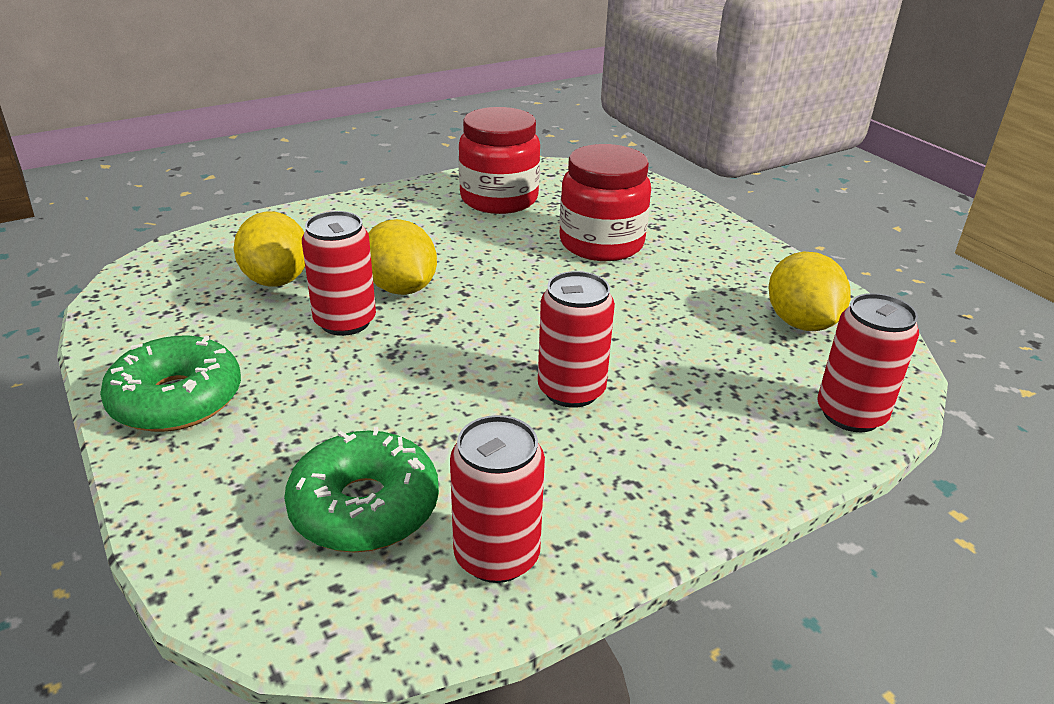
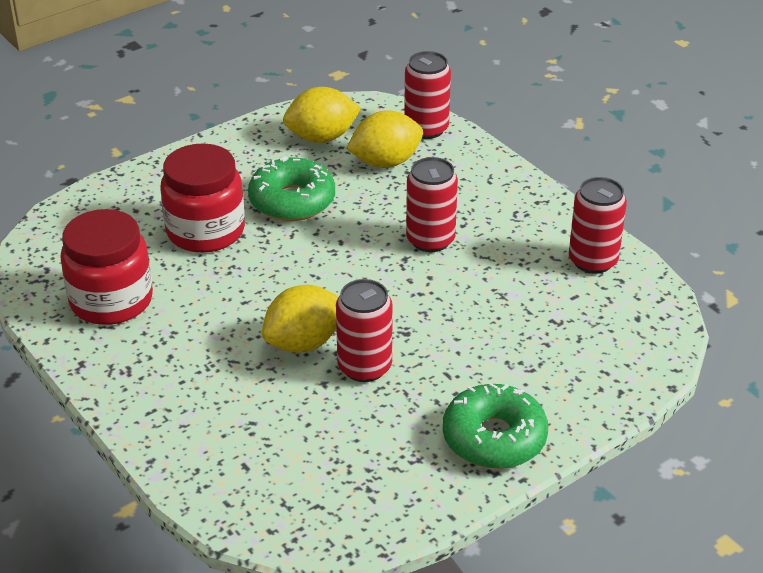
camera: 95 degrees left, 5 degrees up
(277, 280) = (300, 427): yellow lemon -> yellow lemon (385, 162)
(364, 507) = (573, 317): green donut -> green donut (292, 201)

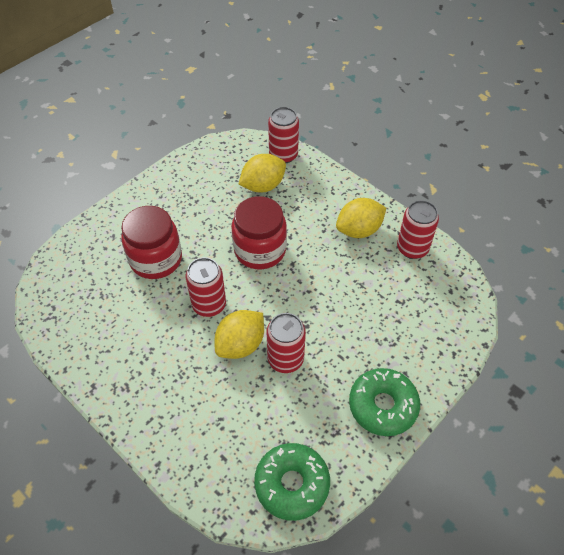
camera: 10 degrees left, 15 degrees up
(111, 301) = (103, 328): red jar -> red jar (260, 250)
(292, 201) = (208, 226): green donut -> green donut (292, 484)
(321, 137) = (217, 171): yellow lemon -> yellow lemon (359, 230)
(430, 240) = (305, 246): red can -> red can (209, 305)

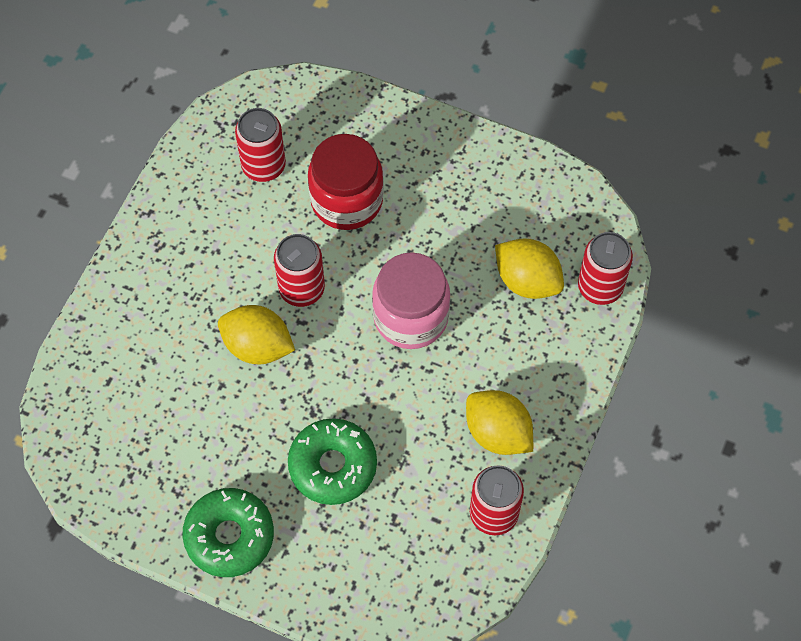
camera: 70 degrees right, 10 degrees up
(260, 250) = (410, 317): red jar -> pink jar
(285, 359) = (255, 404): red can -> red can (263, 166)
(292, 484) = (100, 463): green donut -> green donut (333, 466)

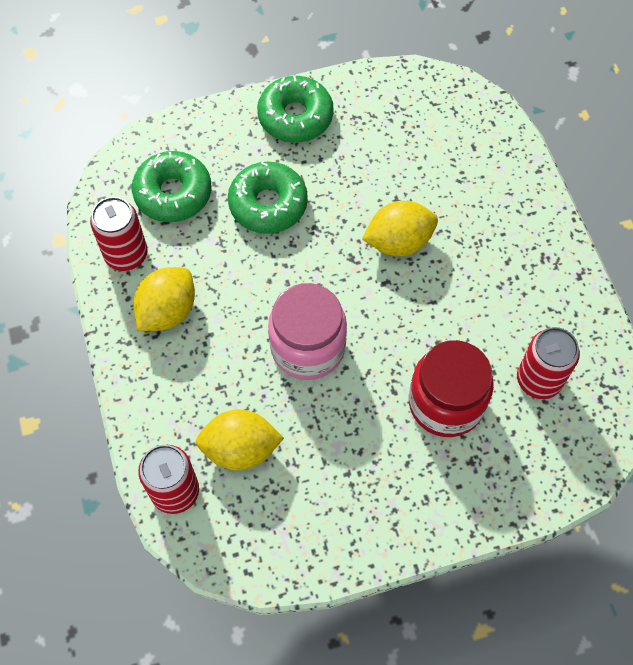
camera: 140 degrees right, 0 degrees up
(301, 289) = (409, 306): red can -> none
(406, 543) = (173, 193): none -> green donut
(498, 433) = (167, 311): yellow lemon -> yellow lemon turned 60 degrees counterclockwise

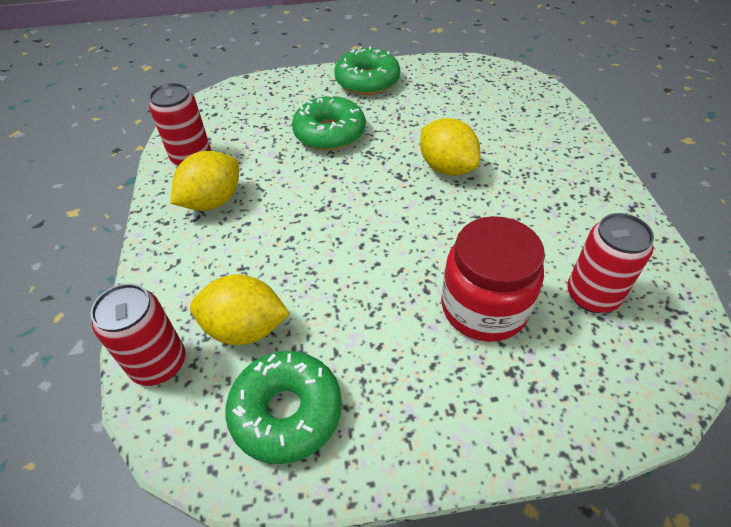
camera: 10 degrees right, 15 degrees down
(173, 193) = (248, 120): green donut -> green donut (286, 412)
(307, 347) = (341, 242): pink jar -> none
(398, 242) = (447, 167): yellow lemon -> yellow lemon turned 60 degrees clockwise

